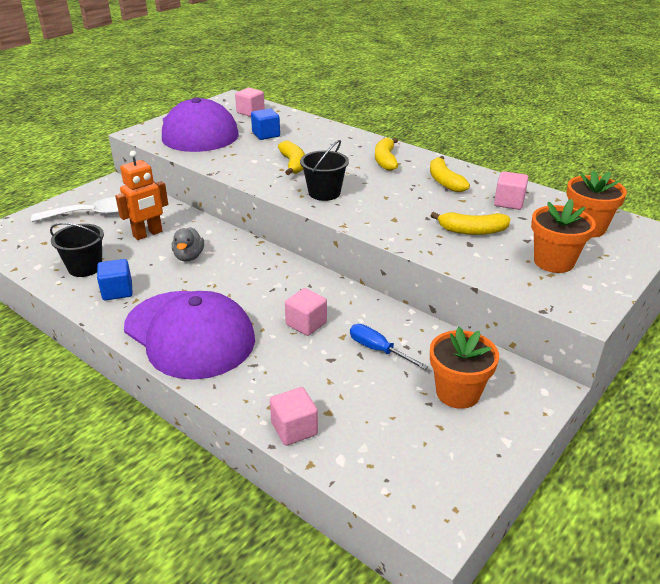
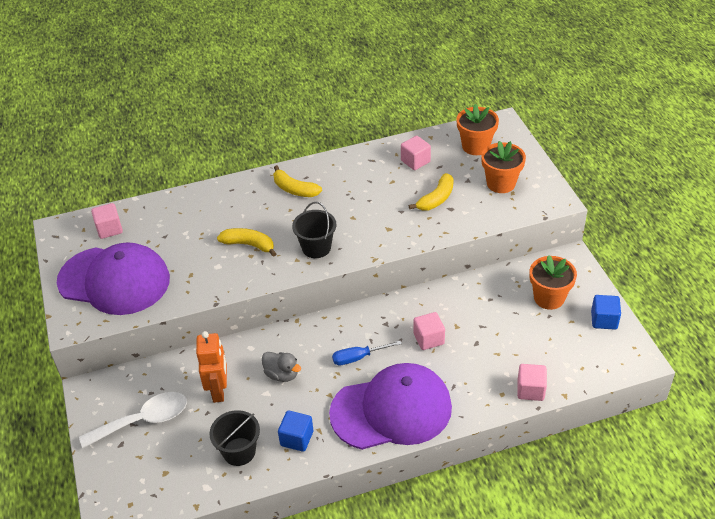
camera: 55 degrees left, 10 degrees up
(94, 214) = (143, 420): white spoon -> white spoon turned 45 degrees clockwise
(266, 135) = (172, 238): blue cube -> blue cube (604, 320)
(378, 350) = (484, 315): blue screwdriver -> blue screwdriver (358, 358)
(444, 181) = (358, 175): yellow banana -> none

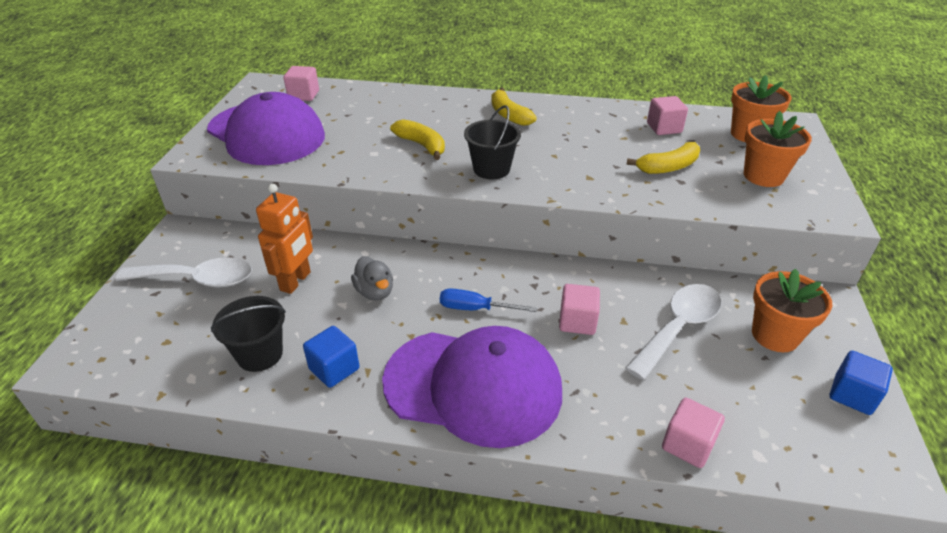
camera: 25 degrees right, 5 degrees down
(491, 317) = (678, 328): none -> white spoon

